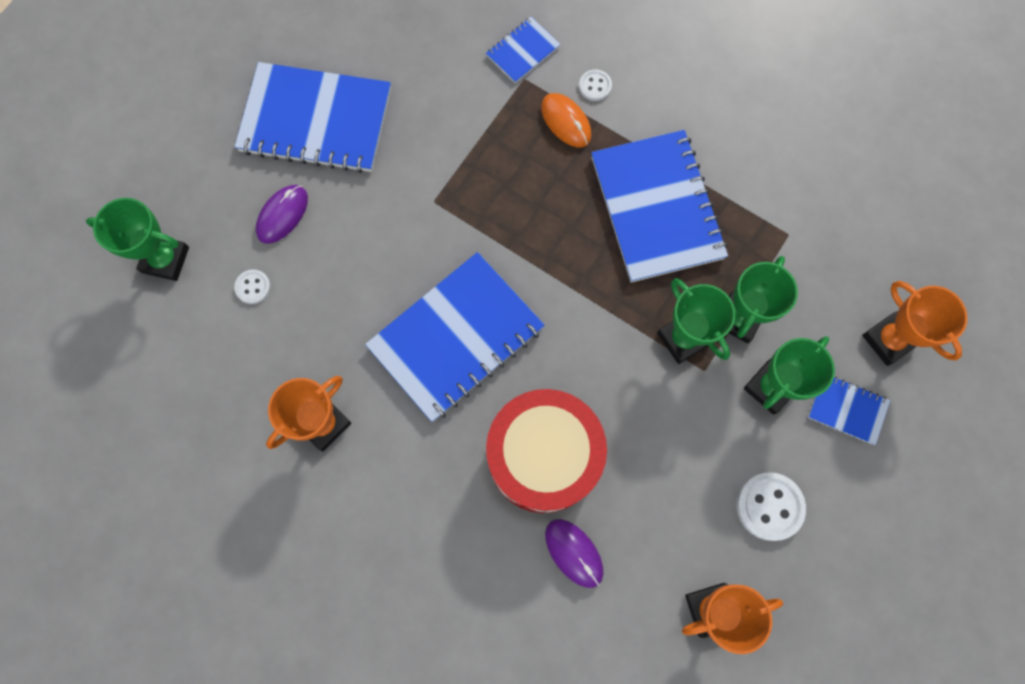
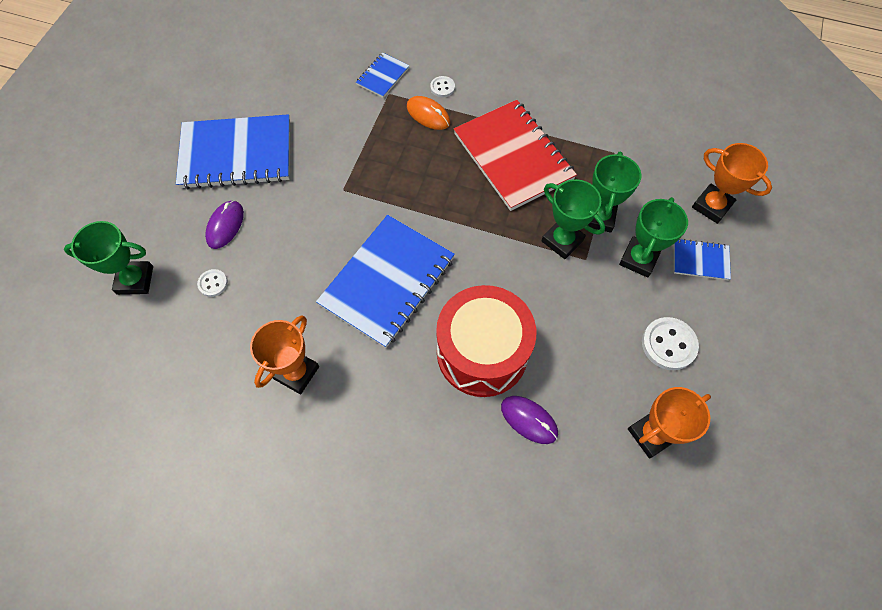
camera: 15 degrees left, 10 degrees down
(657, 208) = (513, 156): blue notebook -> red notebook

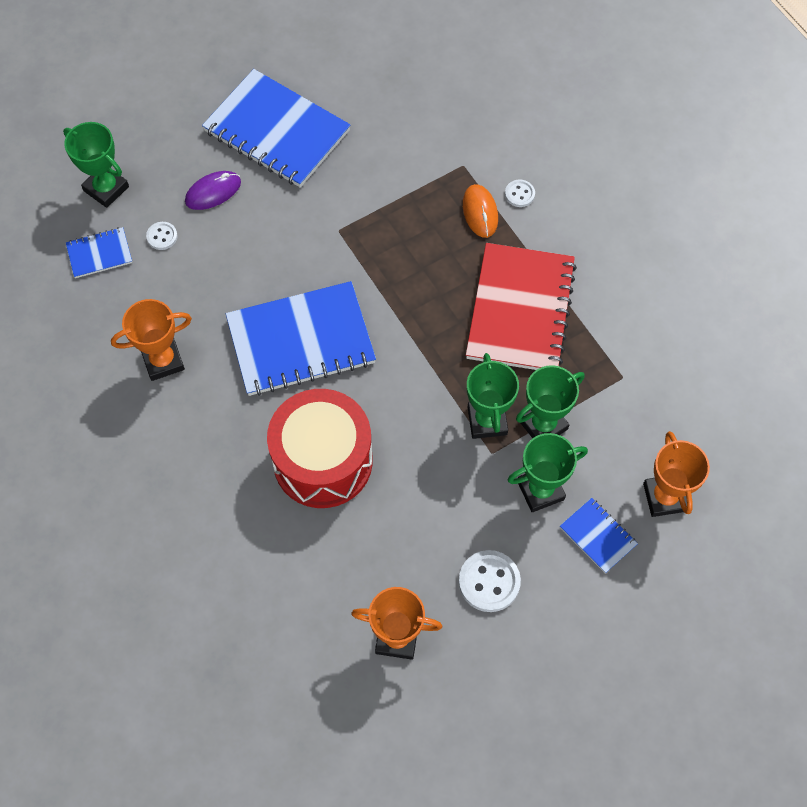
camera: 40 degrees right, 0 degrees up
(382, 76) = (473, 143): blue notebook -> blue notebook (99, 254)
(529, 420) = (308, 544): purple mouse -> none

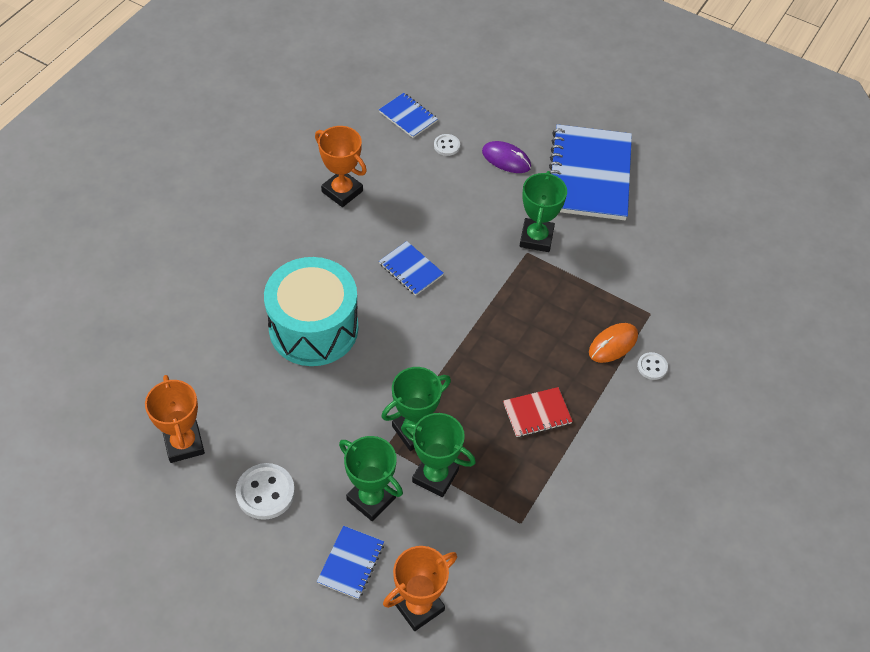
camera: 60 degrees right, 10 degrees down
(106, 189) = (465, 97): green trophy -> green trophy (536, 238)
(301, 341) = (410, 270): blue notebook -> blue notebook, size x0.46
(323, 461) = (313, 328): red drum -> turquoise drum
(520, 310) = (537, 413): red notebook -> red notebook, size x0.46

